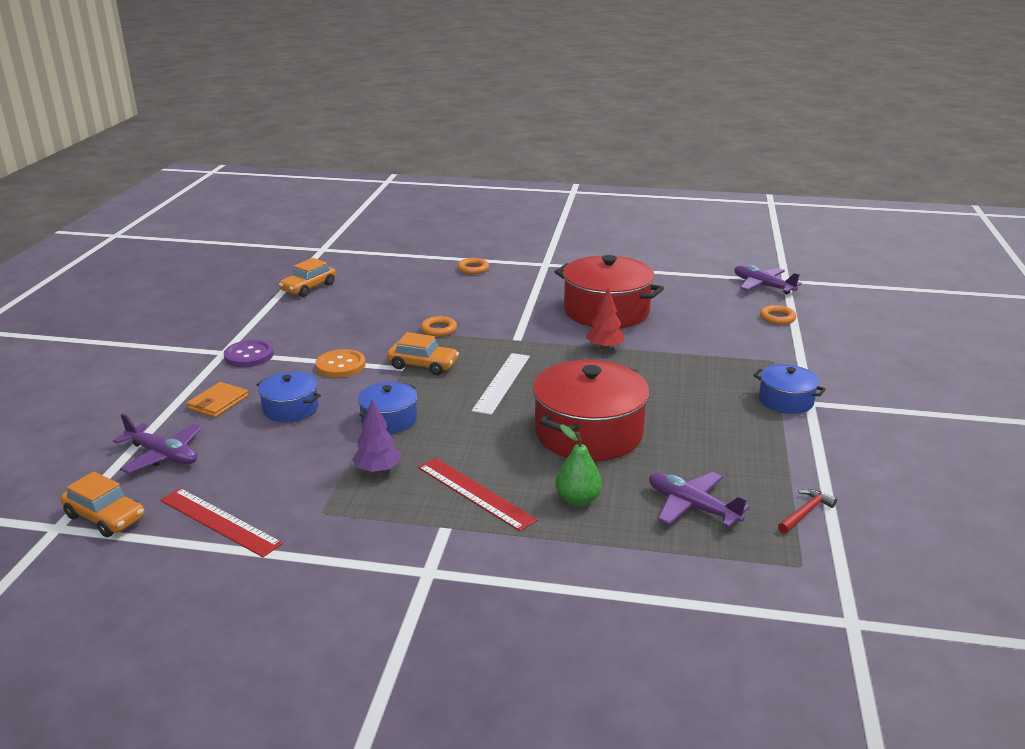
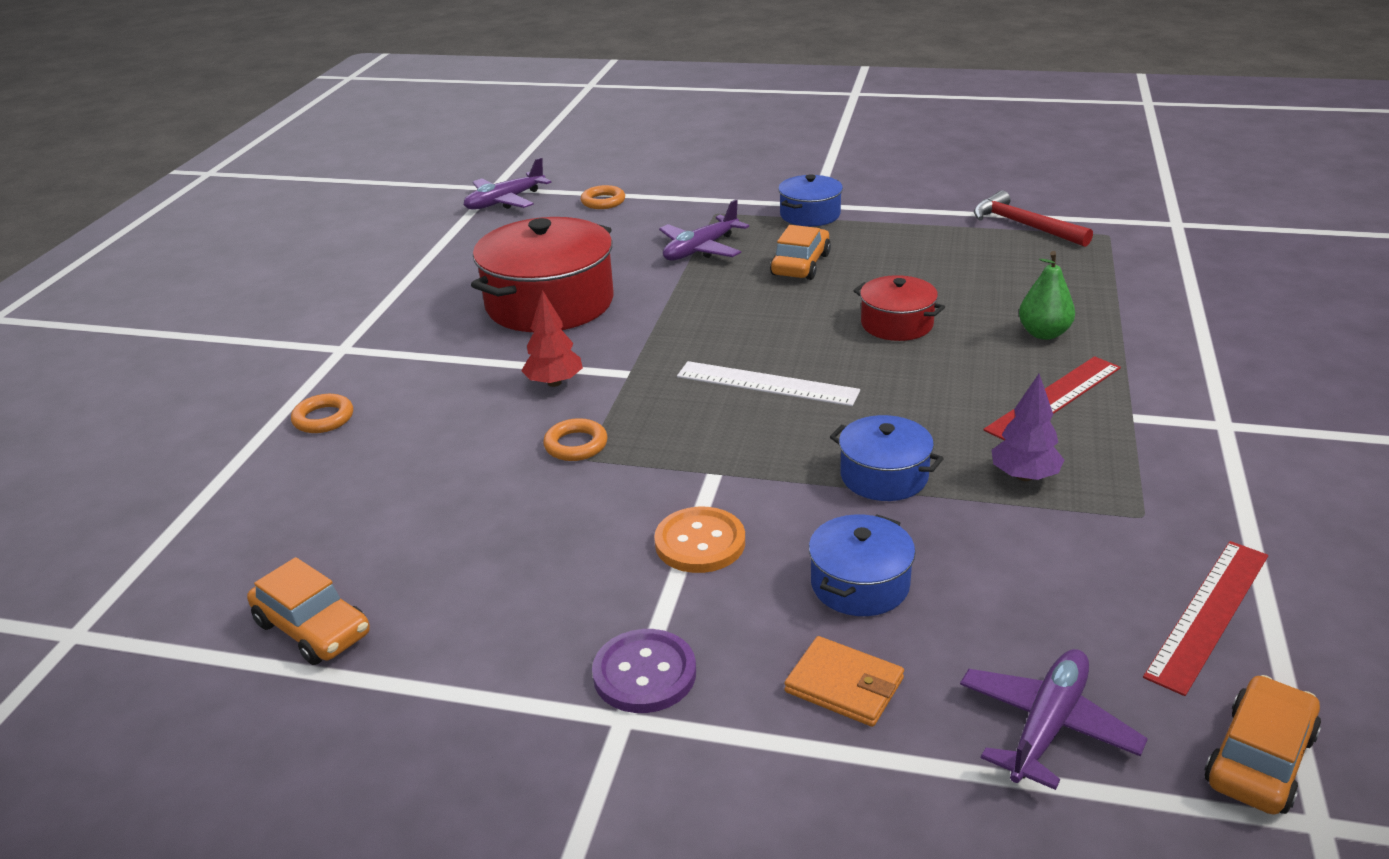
camera: 85 degrees left, 5 degrees up
(423, 365) = (706, 454): orange car -> orange car (800, 265)
(588, 433) = (897, 324): red pot -> red pot, size x0.53
(604, 347) = (666, 308): red tree -> red tree (554, 383)
(692, 507) = (1033, 274): purple plane -> purple plane (700, 249)
(805, 512) = (1023, 225): red hammer -> red hammer, size x1.63

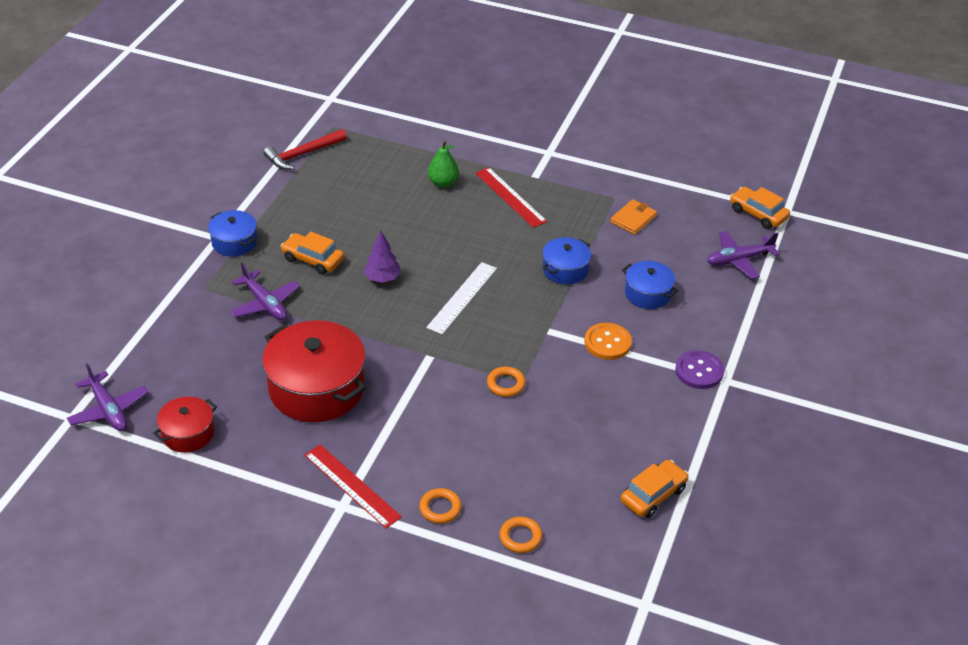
camera: 85 degrees left, 10 degrees up
(554, 383) = (430, 391): red tree -> none
(603, 201) = (145, 348): orange ring -> orange ring (520, 537)
(844, 685) = (712, 310): orange wallet -> orange wallet (633, 219)
(897, 324) = (411, 234): red pot -> red pot (188, 433)
(1024, 476) = (576, 224): purple tree -> purple tree (382, 278)
(1047, 726) = (738, 260): purple plane -> purple plane turned 60 degrees counterclockwise
(1208, 613) = (681, 200): red ruler -> red ruler (352, 486)

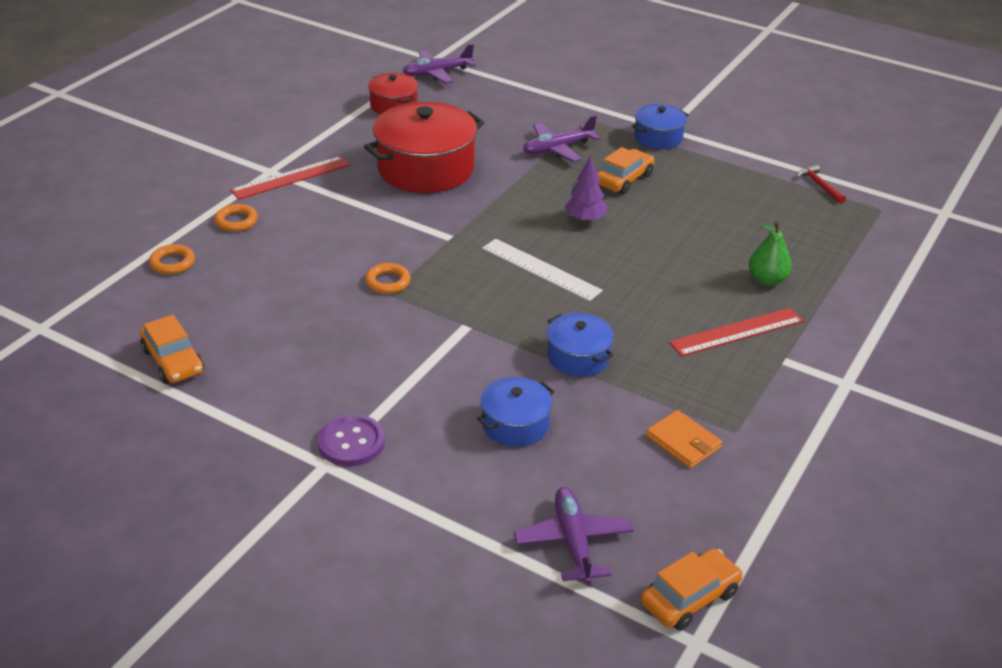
camera: 100 degrees right, 5 degrees down
(302, 154) = (819, 185): red hammer -> red hammer, size x0.61
(607, 343) = (430, 370): orange button -> none

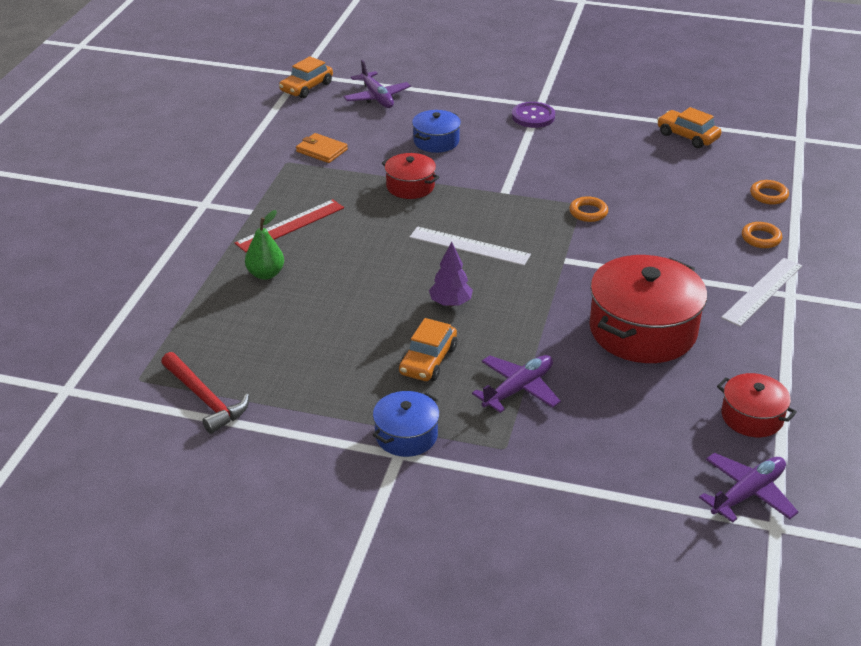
camera: 165 degrees right, 0 degrees up
(291, 177) = (762, 291): red ruler -> white ruler
(578, 357) = (410, 186): blue pot -> red pot
(819, 185) = (205, 399): red hammer -> red hammer, size x1.63

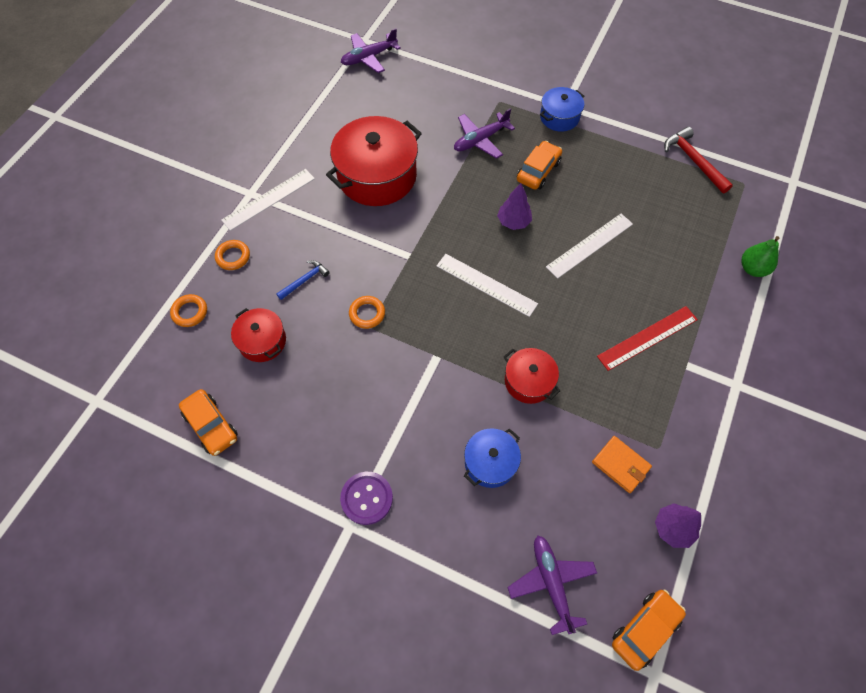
camera: 170 degrees left, 25 degrees up
(265, 274) = (664, 276): green pear -> green pear (752, 269)
(280, 126) = (673, 528): none -> purple tree
(354, 291) = (589, 245): none -> white ruler
(669, 229) = (305, 280): none -> blue hammer
(752, 417) = (339, 101): red pot -> red pot (262, 341)

